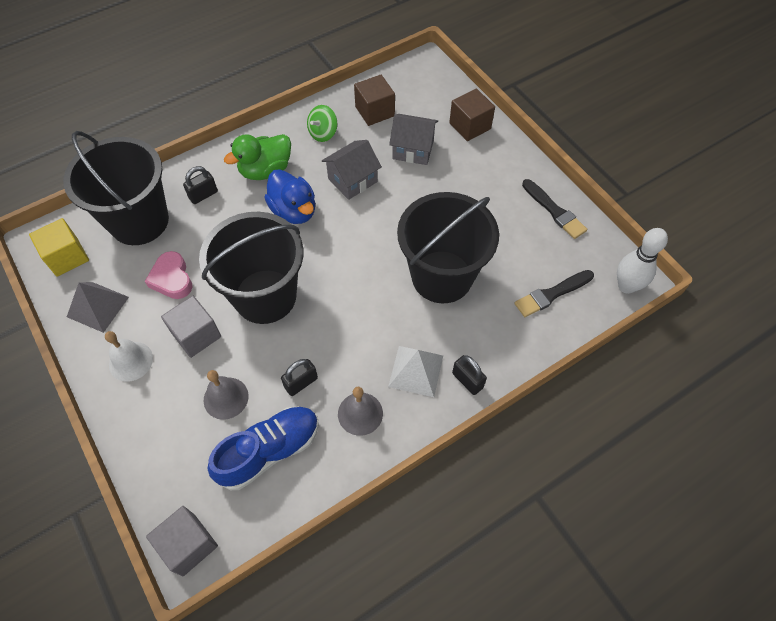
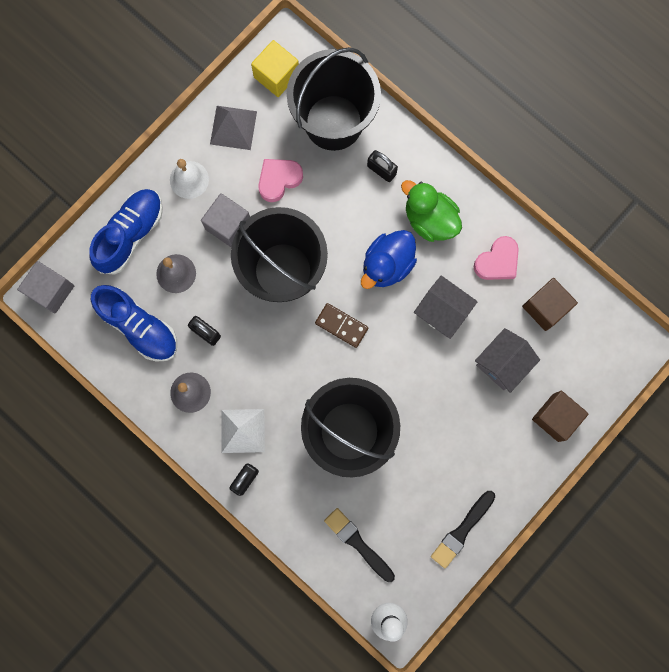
camera: 75 degrees right, 20 degrees up
(162, 436) = (130, 234): none -> blue shoe
(323, 133) = (497, 261): green spinning top -> pink heart
(338, 259) = (341, 326): none -> brown domino
(413, 149) = (502, 363): grey house -> grey house turned 45 degrees clockwise

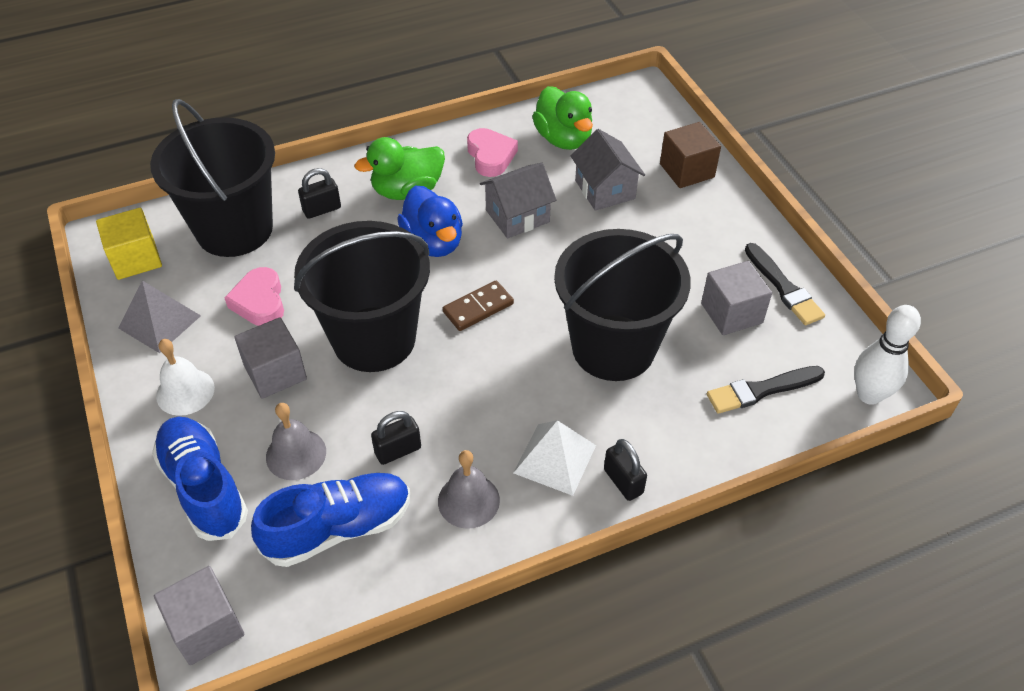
camera: 65 degrees left, 30 degrees down
(419, 501) = (731, 313): none -> grey cube
(545, 307) = (563, 139): brown cube -> green duck

